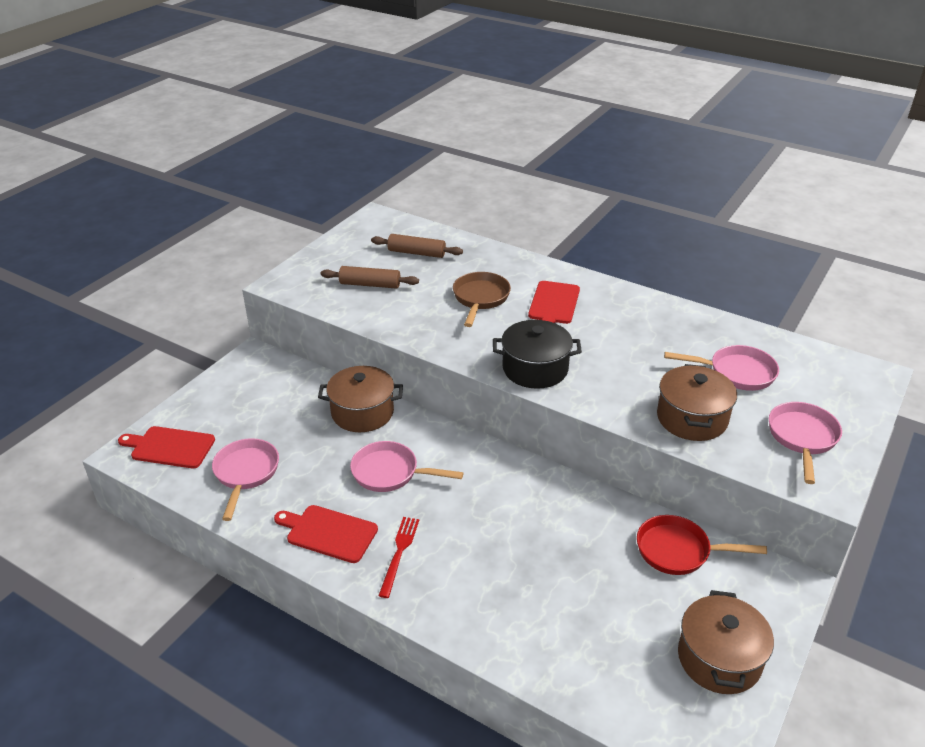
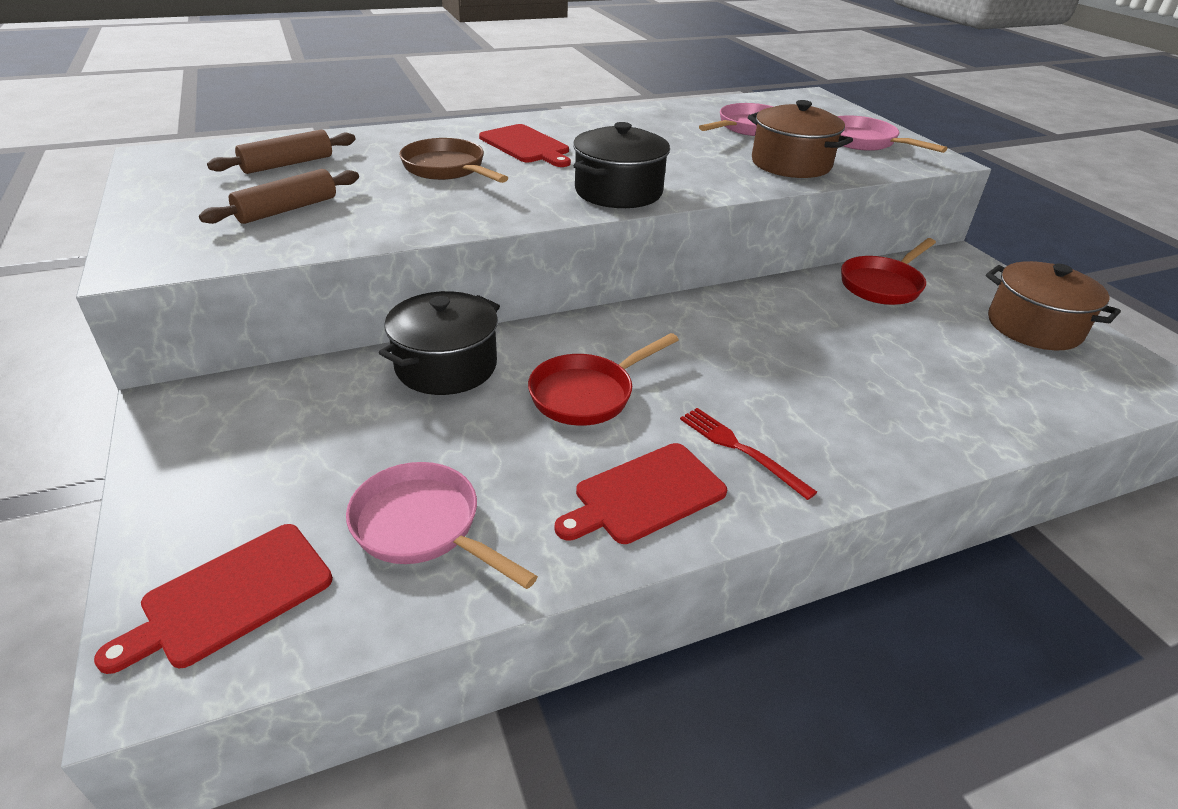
camera: 55 degrees left, 0 degrees up
(362, 412) = (446, 366): brown pot -> black pot
(390, 473) = (587, 394): pink pan -> red pan

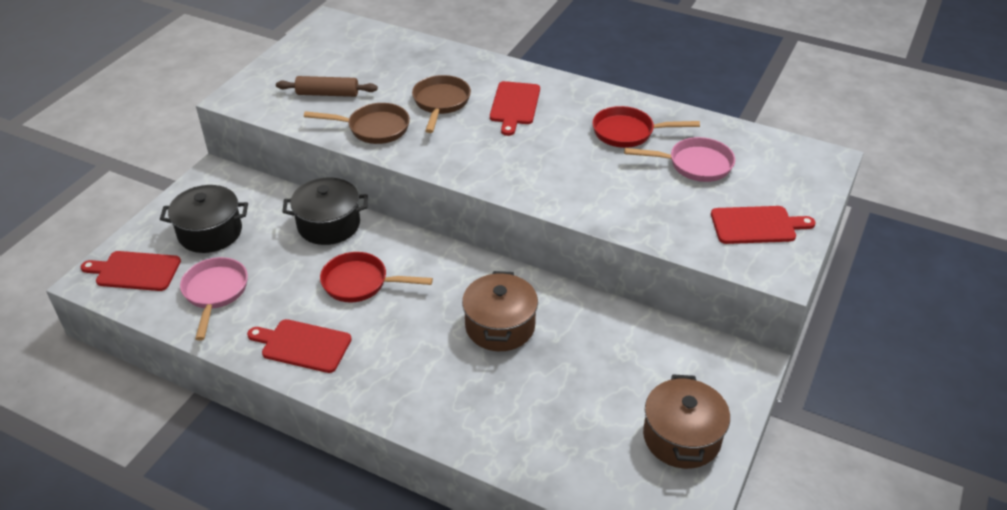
camera: 50 degrees right, 5 degrees up
(287, 164) = (373, 58): brown rolling pin -> none
(414, 213) = (374, 128): none -> brown pan
(618, 191) = (498, 171): black pot -> black pot (210, 232)
(740, 449) = (374, 360): red fork -> none
(791, 164) = (652, 212): brown pot -> brown pot (500, 326)
(864, 142) = (757, 225): pink pan -> red cutting board
(883, 285) = (643, 340): red pan -> red pan (628, 132)

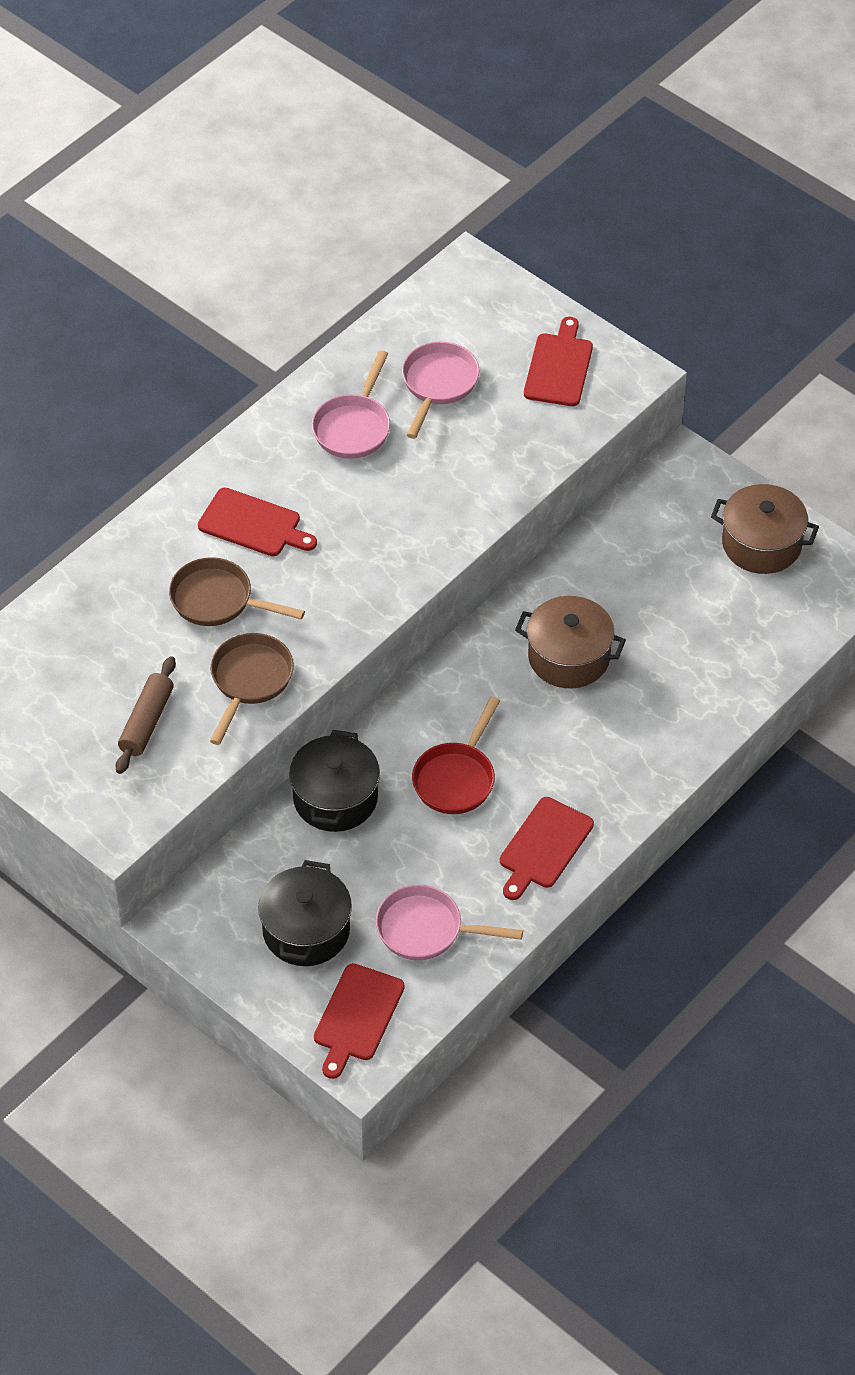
camera: 75 degrees left, 10 degrees up
(628, 132) = (354, 427): red pan -> pink pan

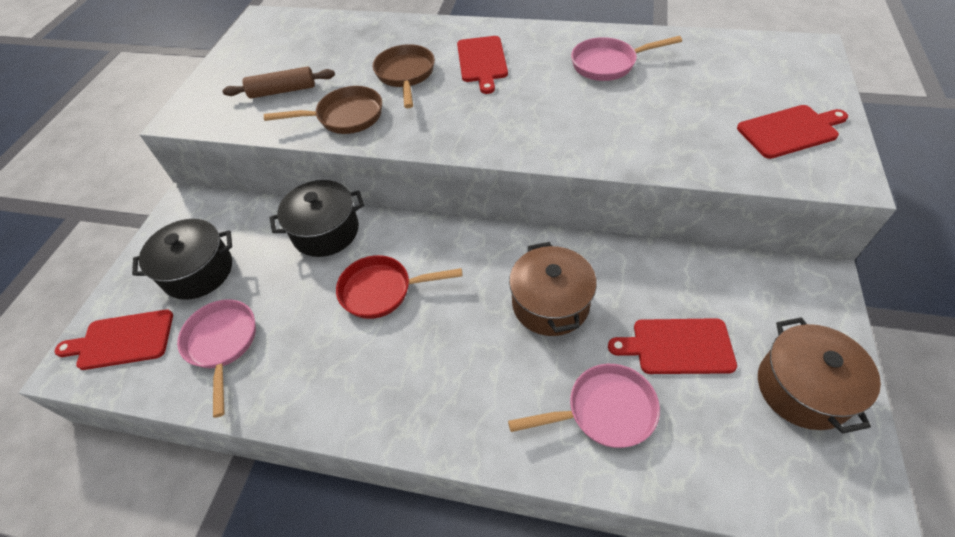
camera: 65 degrees right, 0 degrees up
(438, 385) = (691, 82): pink pan -> pink pan (604, 411)
(544, 846) = (343, 385): red cutting board -> red cutting board (677, 346)

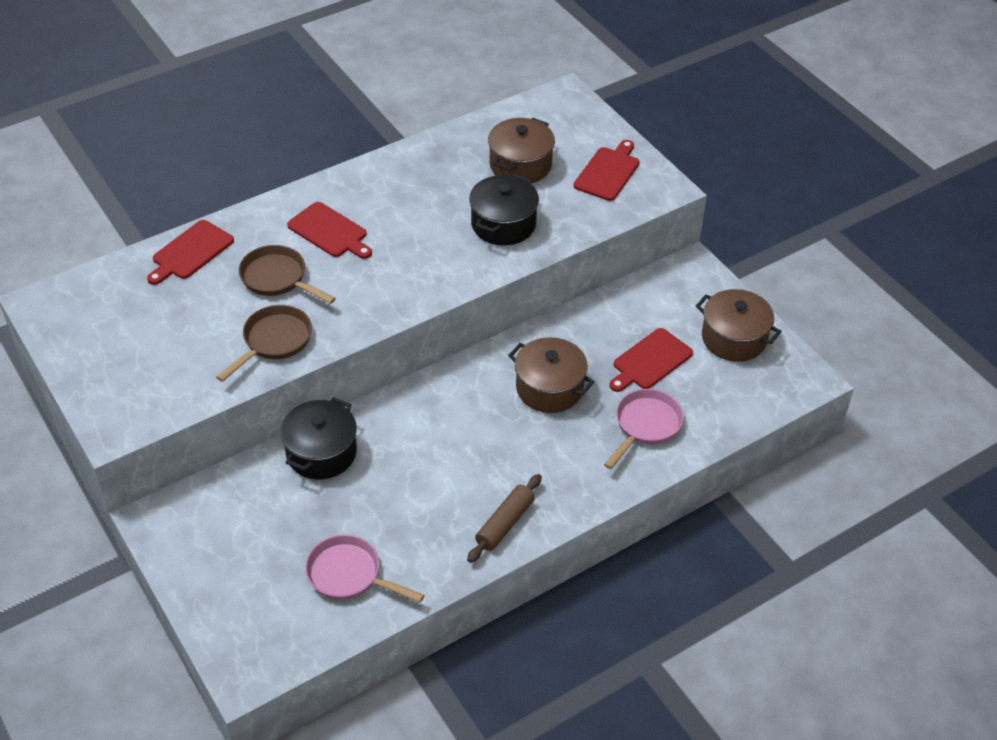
camera: 50 degrees left, 5 degrees down
(122, 340) = (261, 634): red cutting board -> red cutting board (190, 252)
(198, 271) = (252, 551): black pot -> black pot (503, 224)
(282, 91) = (180, 354): brown rolling pin -> brown rolling pin (504, 523)
(382, 291) = (423, 460): red pan -> none
(608, 64) = (435, 181): pink pan -> none
(701, 85) = (520, 165): none -> brown pot

